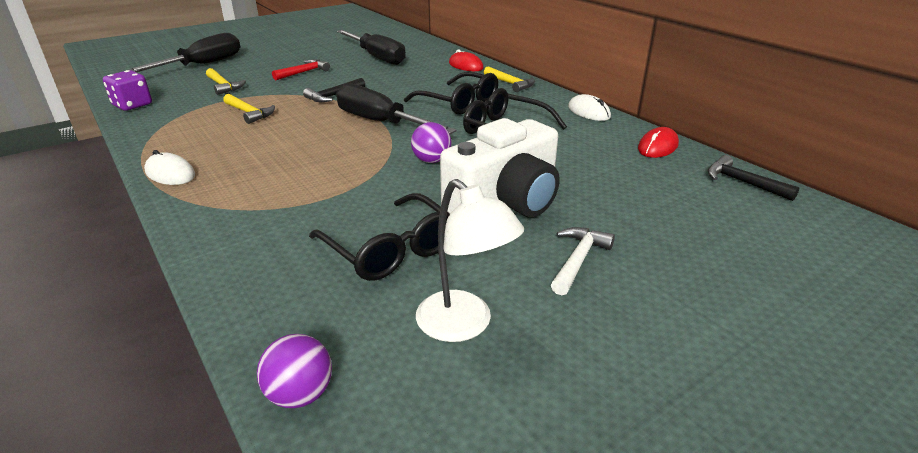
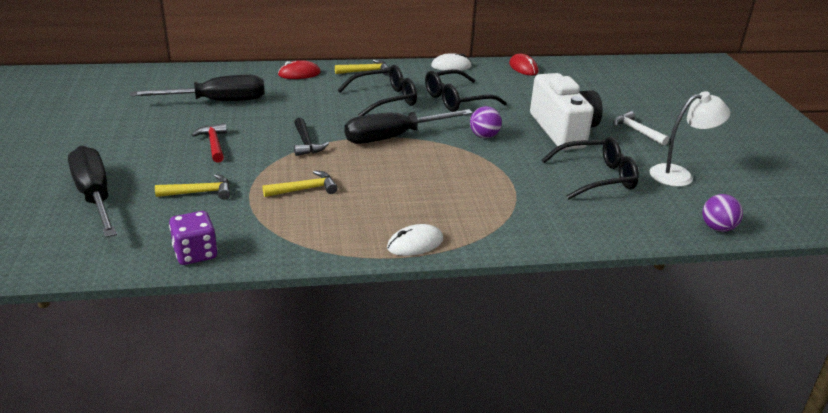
camera: 65 degrees left, 0 degrees up
(742, 182) = (583, 66): black hammer -> none

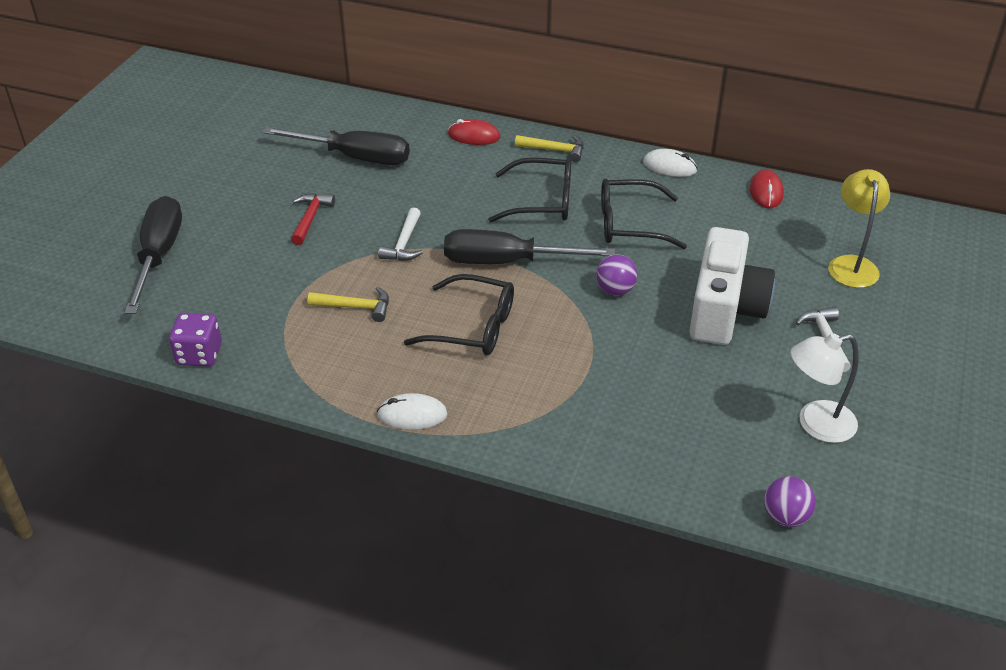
camera: 30 degrees right, 10 degrees up
(200, 192) = (253, 280): yellow hammer -> none
(306, 143) = (404, 244): black hammer -> white hammer
(596, 177) = (700, 393): black glasses -> black glasses (472, 327)
(610, 92) = (851, 264): none -> yellow lamp
(679, 175) = (815, 424): white lamp -> white lamp turned 150 degrees clockwise

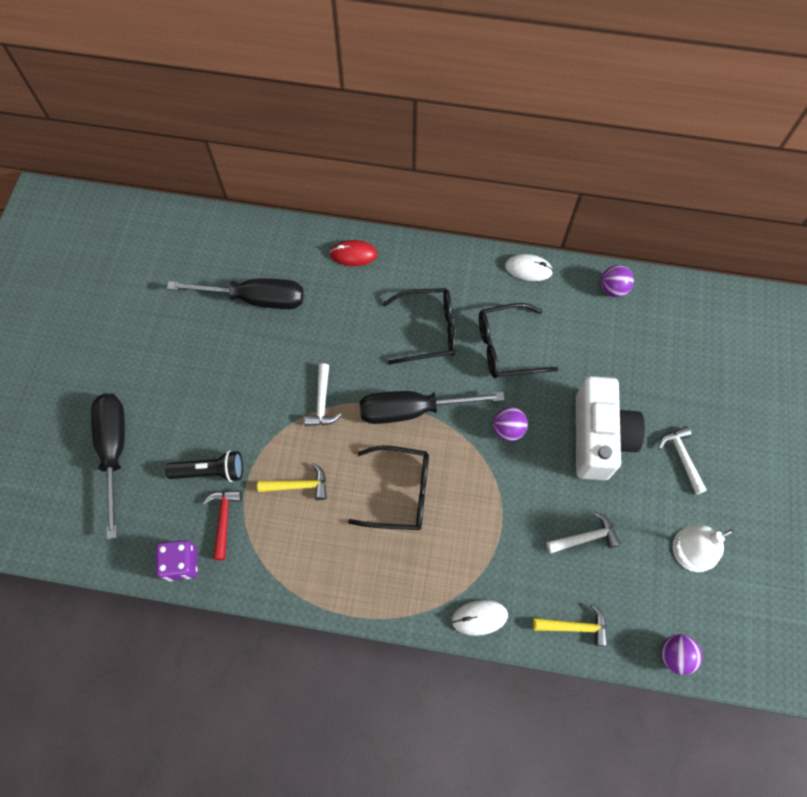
camera: 10 degrees left, 25 degrees up
(259, 284) = (211, 471): none -> black flashlight
(310, 218) = (234, 383): red hammer -> red hammer (224, 519)
(412, 415) = (371, 600): white mouse -> white mouse (479, 618)
(555, 150) = (427, 263): yellow hammer -> yellow hammer (575, 626)
(690, 393) = (585, 537): none -> white hammer
(766, 192) = (613, 289): red mouse -> purple ball
(851, 264) = (692, 367): yellow lamp -> none

